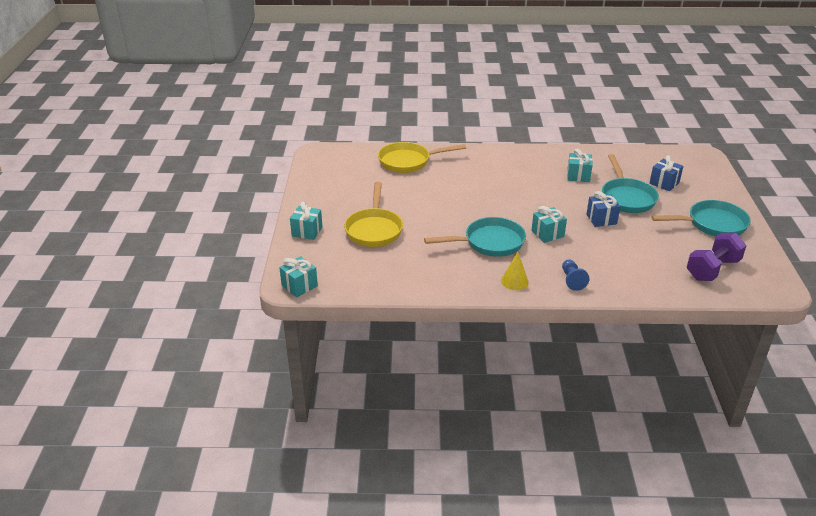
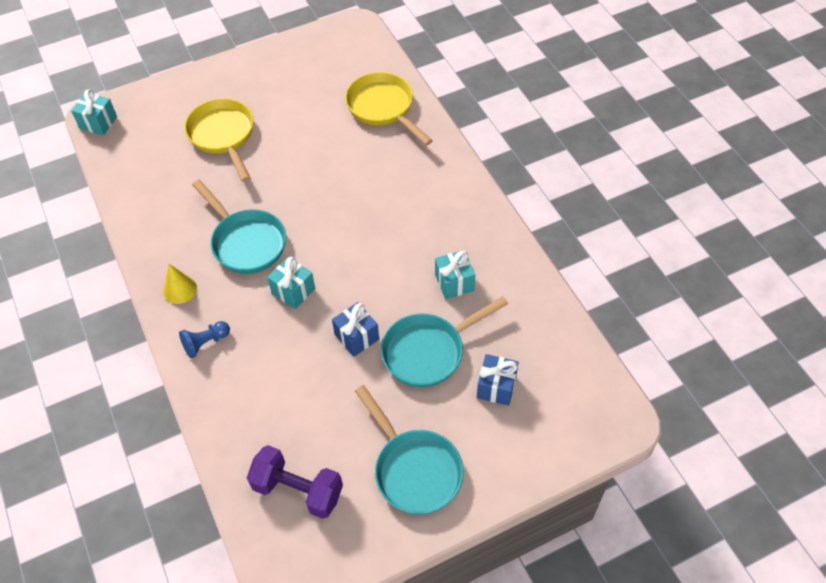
camera: 65 degrees right, 20 degrees up
(307, 231) = (192, 87): turquoise gift -> none
(374, 229) = (223, 136): yellow pan -> yellow pan turned 90 degrees clockwise

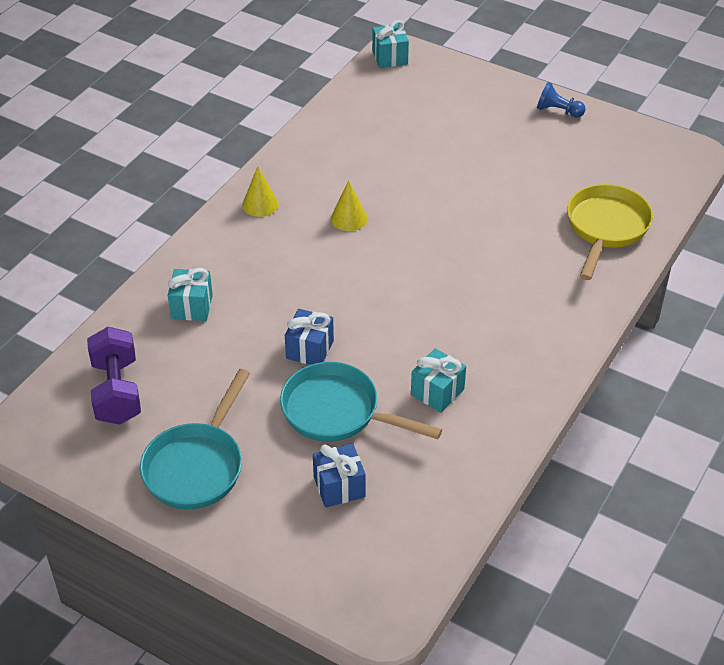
camera: 55 degrees right, 10 degrees down
(205, 343) = (219, 250): blue pawn -> blue pawn (558, 111)
(223, 136) = (454, 139): yellow pan -> none
(246, 242) = (349, 218): turquoise pan -> yellow cone
(293, 291) = (323, 278): turquoise gift -> turquoise gift (192, 306)

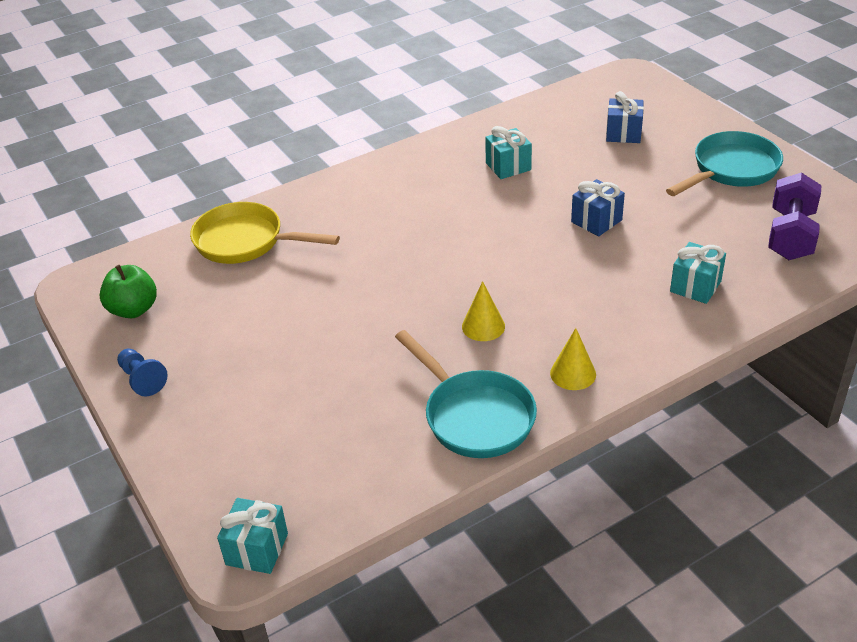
camera: 150 degrees left, 5 degrees down
(337, 412) = (598, 174): turquoise pan -> turquoise pan (474, 416)
(605, 228) = (246, 242): yellow pan -> yellow pan turned 60 degrees clockwise
(624, 150) = (133, 309): none -> green apple

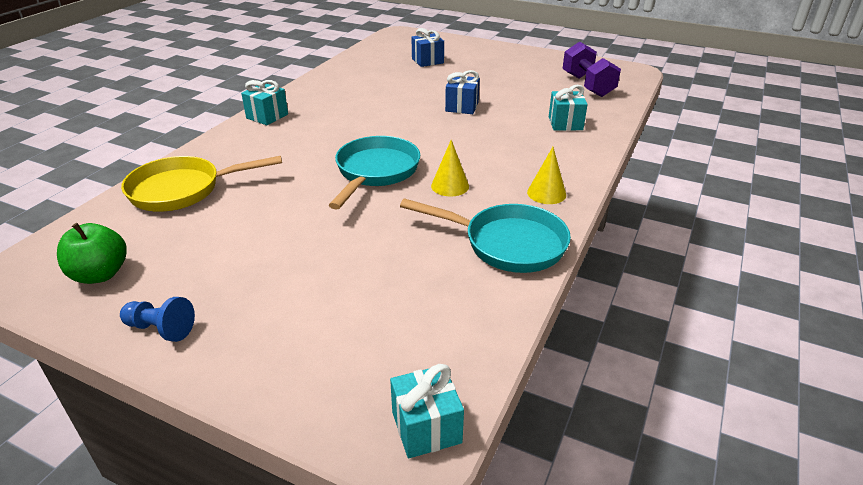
camera: 35 degrees left, 5 degrees down
(508, 166) = (366, 93): turquoise gift -> turquoise gift (267, 116)
(731, 170) = (515, 64): turquoise pan -> turquoise pan (375, 172)

